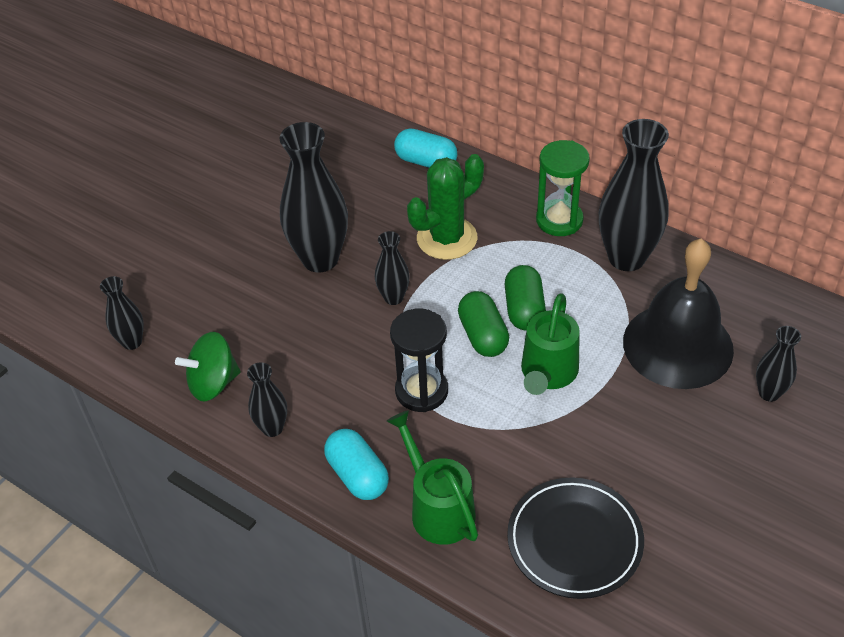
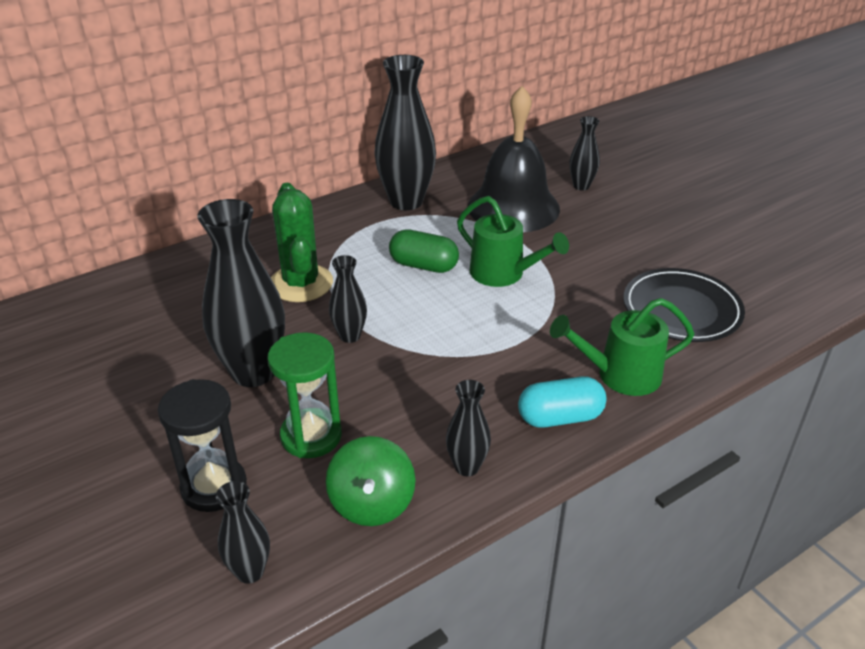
camera: 70 degrees left, 10 degrees down
(421, 391) = (479, 349): black hourglass -> black hourglass (214, 487)
(426, 162) = (186, 268): turquoise capsule -> none
(483, 336) = (437, 296): green capsule -> none
(559, 220) = (335, 219): green hourglass -> green hourglass (311, 436)

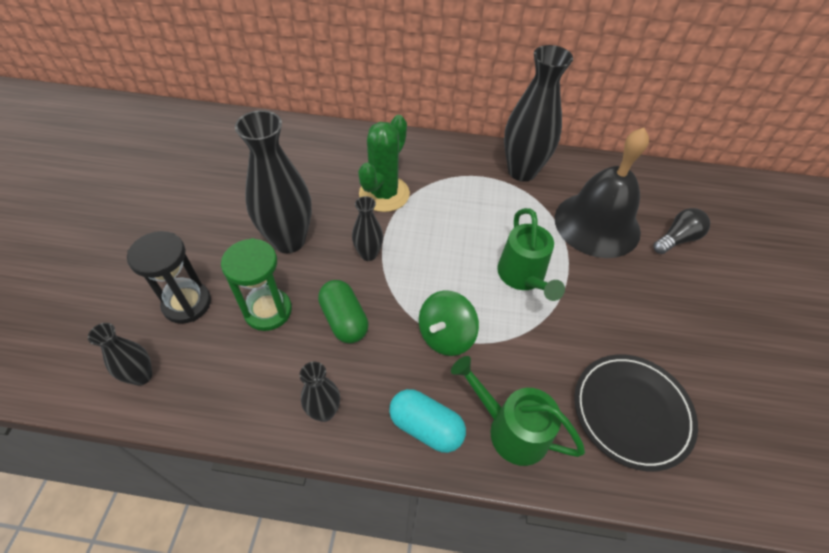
camera: 40 degrees right, 15 degrees up
(372, 503) = (245, 388): green spinning top -> green spinning top (445, 335)
(423, 266) = (475, 232): green capsule -> green capsule (344, 320)
(581, 186) = (677, 239): black vase -> black light bulb

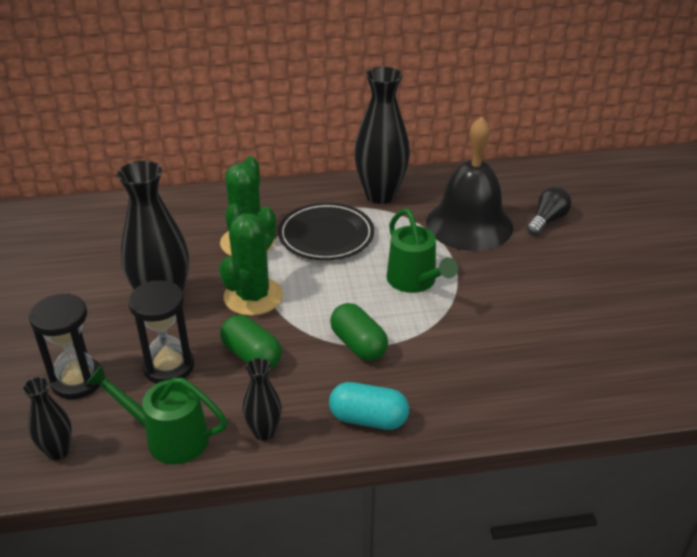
camera: 15 degrees left, 15 degrees down
(268, 311) = (168, 366): green hourglass -> black hourglass
(368, 254) = (253, 297): black vase -> green cactus
(445, 335) = (358, 345): green spinning top -> green capsule
(510, 429) = (447, 401): green watering can -> green watering can (168, 437)
(631, 412) = (551, 361): black plate -> black plate (326, 236)

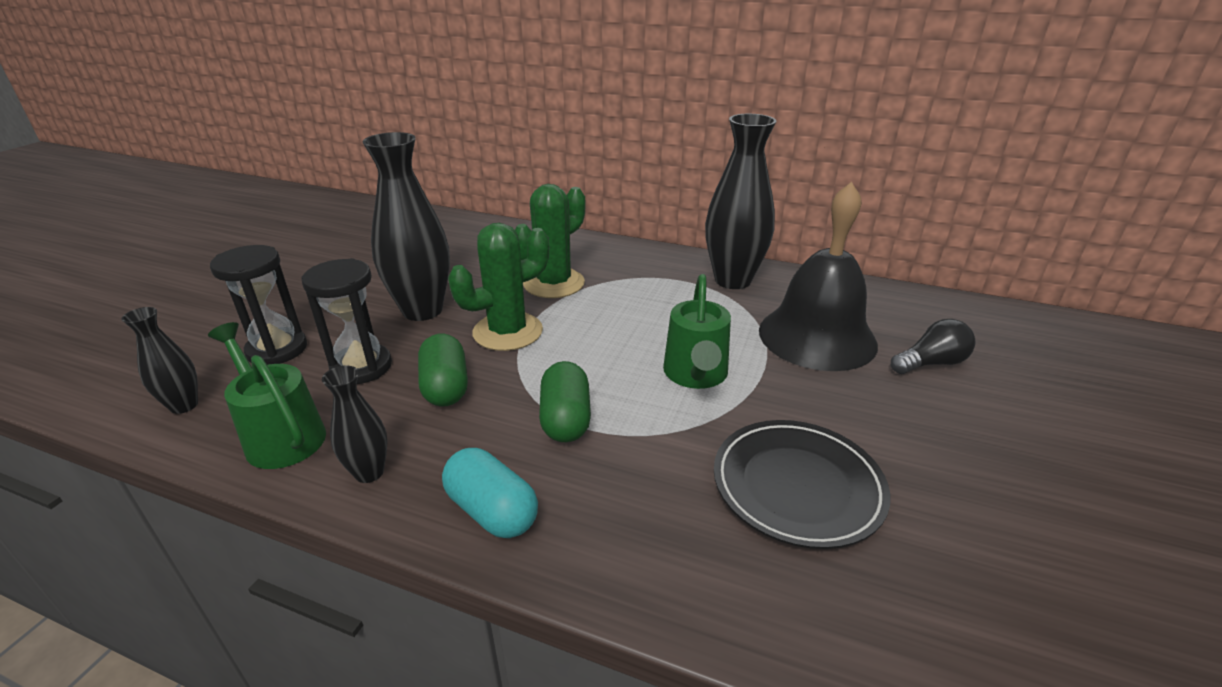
camera: 30 degrees right, 5 degrees down
(326, 236) = (638, 300): black plate -> black plate (797, 486)

